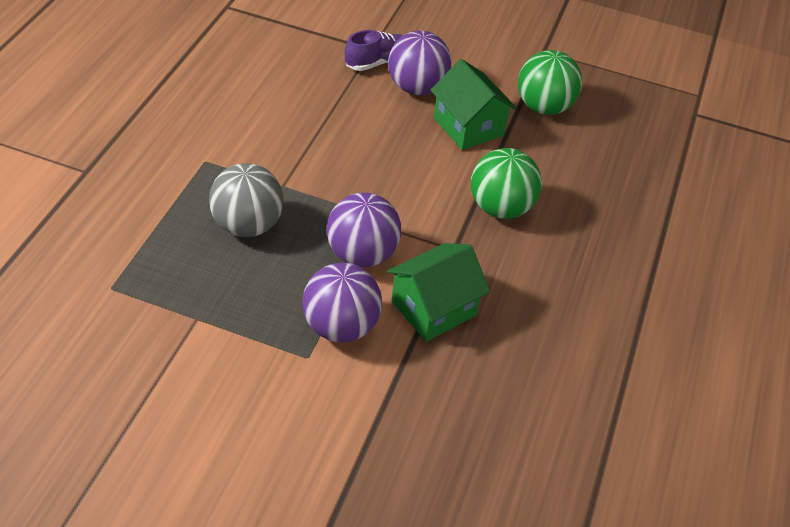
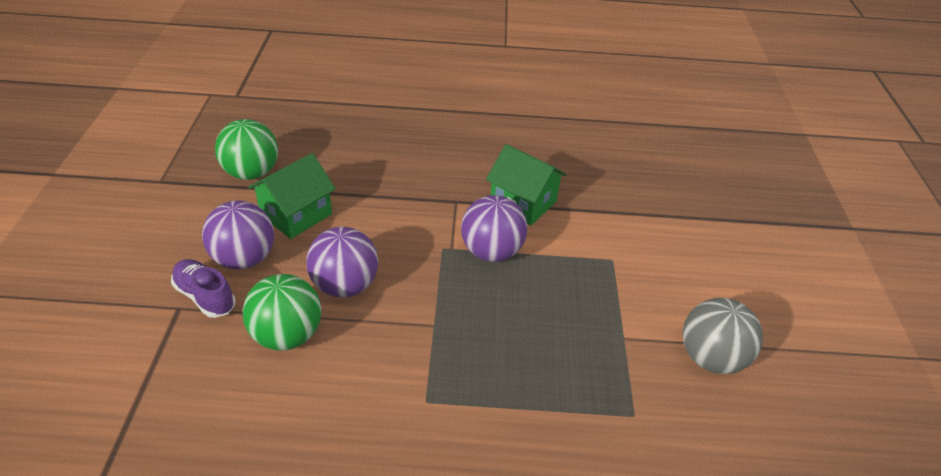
camera: 105 degrees left, 5 degrees down
(247, 225) = (499, 336): grey ball -> grey ball (711, 358)
(340, 326) = (572, 248): purple ball -> purple ball (345, 285)
(500, 208) = (396, 183): green ball -> green ball (287, 335)

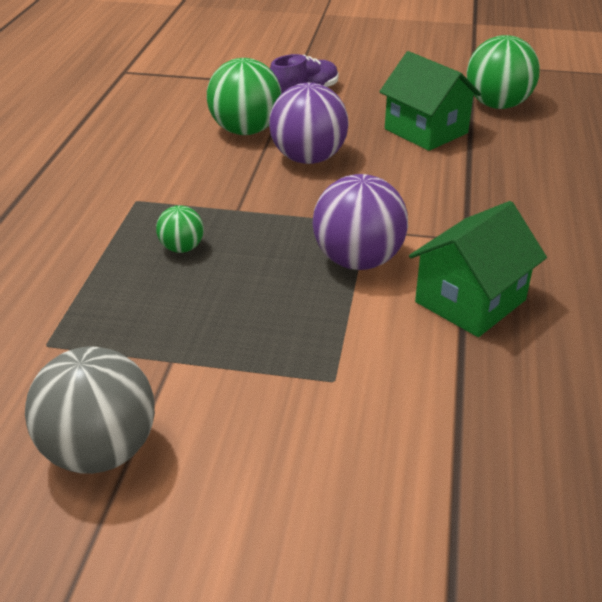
camera: 100 degrees right, 5 degrees down
(244, 259) = (354, 107): purple ball -> none
(496, 353) = (182, 248): none -> green ball

